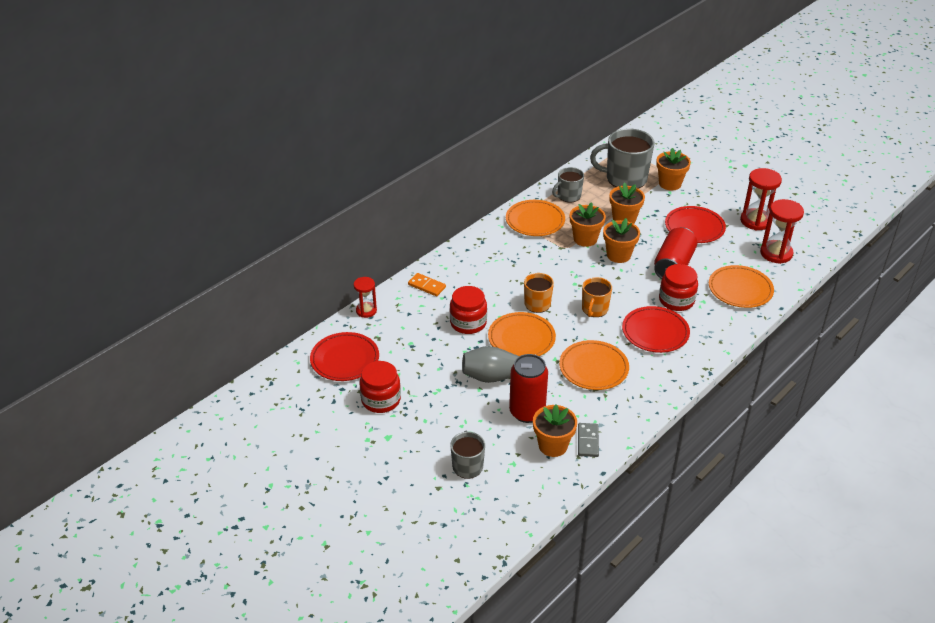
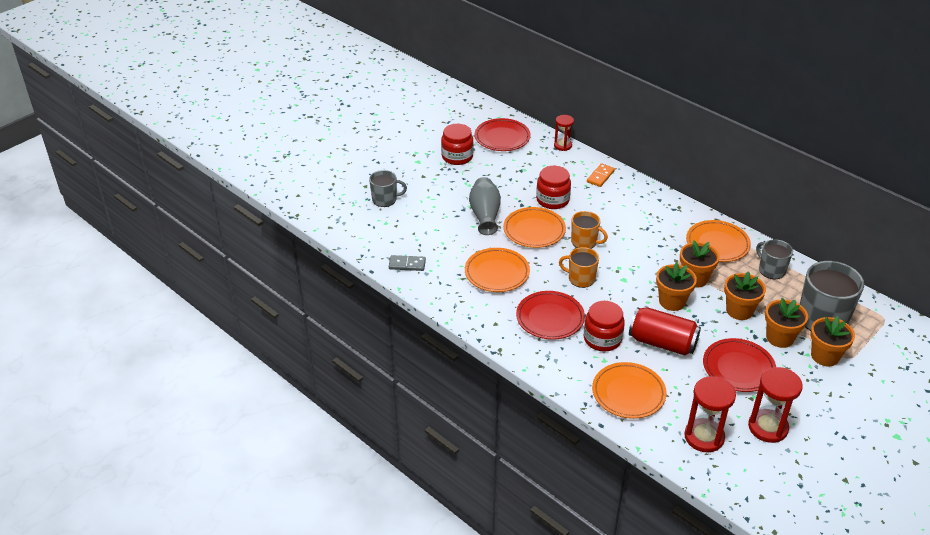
camera: 90 degrees right, 0 degrees up
(527, 412) = (442, 231): red can -> none
(553, 445) = (403, 244): orange flower pot -> orange flower pot (780, 338)

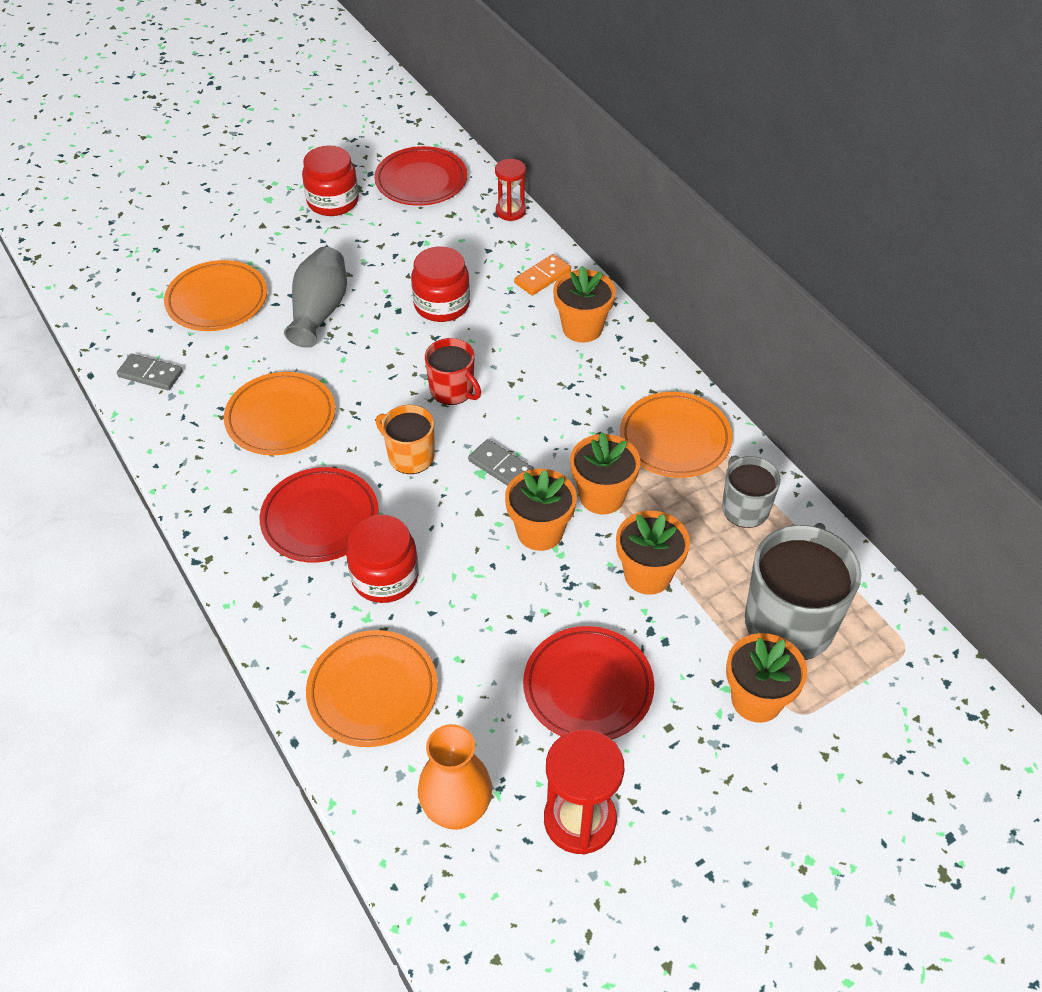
camera: 15 degrees right, 10 degrees up
(385, 199) = (181, 255): grey mug -> none
(534, 230) = (382, 353): orange plate -> orange plate (217, 301)
(584, 242) = (452, 390): orange mug -> red mug
(633, 274) = (501, 467): none -> grey domino
(662, 343) = (482, 607): red can -> none
(704, 437) = (457, 810): red hourglass -> orange vase
(780, 338) = (693, 644): orange flower pot -> orange flower pot (582, 328)

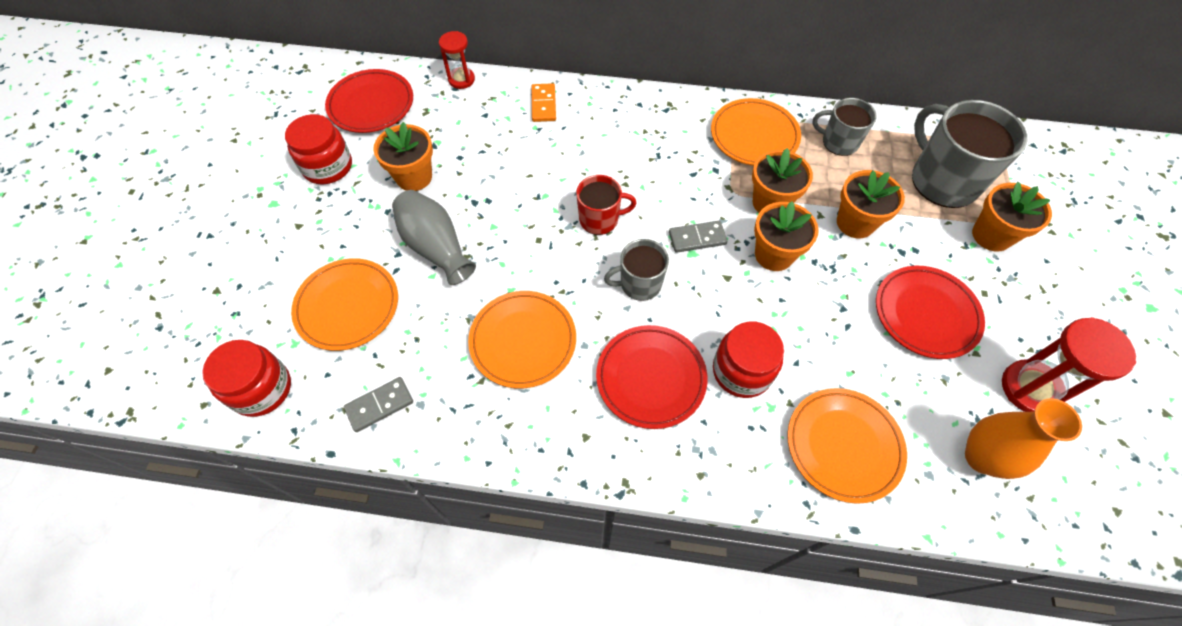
camera: 50 degrees left, 10 degrees up
(410, 456) = (639, 284): orange mug -> grey mug
(442, 305) = (510, 173): red jar -> red jar (261, 389)
(582, 328) = (612, 116): orange flower pot -> orange flower pot (414, 177)

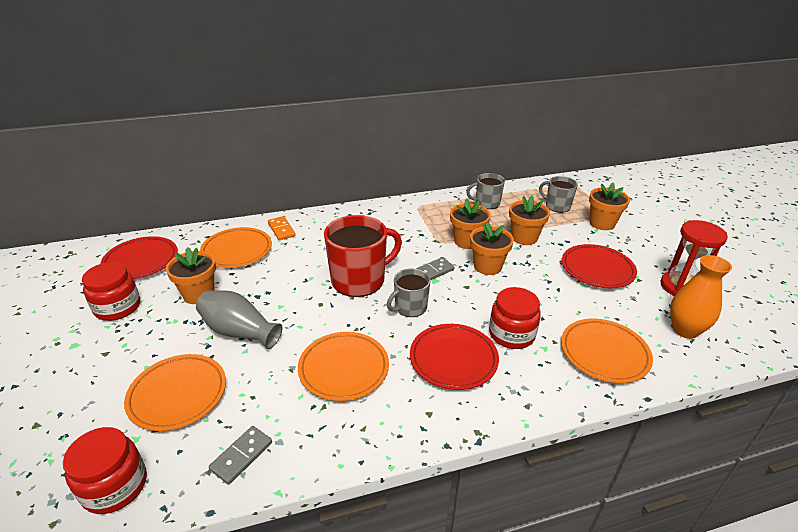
camera: 25 degrees left, 25 degrees down
(461, 79) = (210, 230): red hourglass -> none
(600, 219) = (359, 280): red mug -> red mug, size x1.77
(754, 136) = (434, 212): orange plate -> orange plate (237, 251)
(942, 181) = (557, 206): grey mug -> grey mug, size x0.56

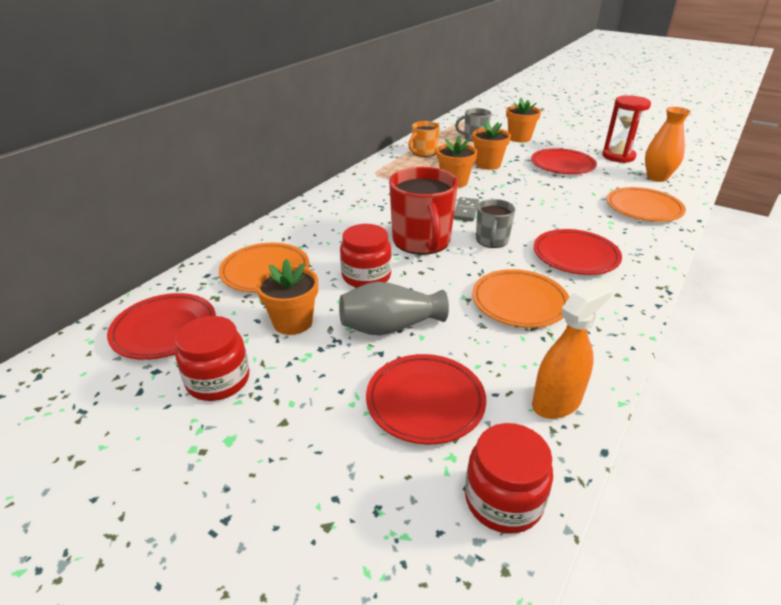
camera: 40 degrees left, 0 degrees up
(178, 394) = (425, 402): orange plate -> red plate
(241, 456) = (556, 402): grey domino -> orange spray bottle
(281, 229) = (280, 237): orange domino -> none
(359, 280) = (421, 241): red mug -> red mug turned 150 degrees clockwise
(487, 203) = (424, 152): grey mug -> orange mug
(487, 266) = (496, 191): orange flower pot -> none
(511, 334) = (581, 224): red jar -> red jar (366, 276)

